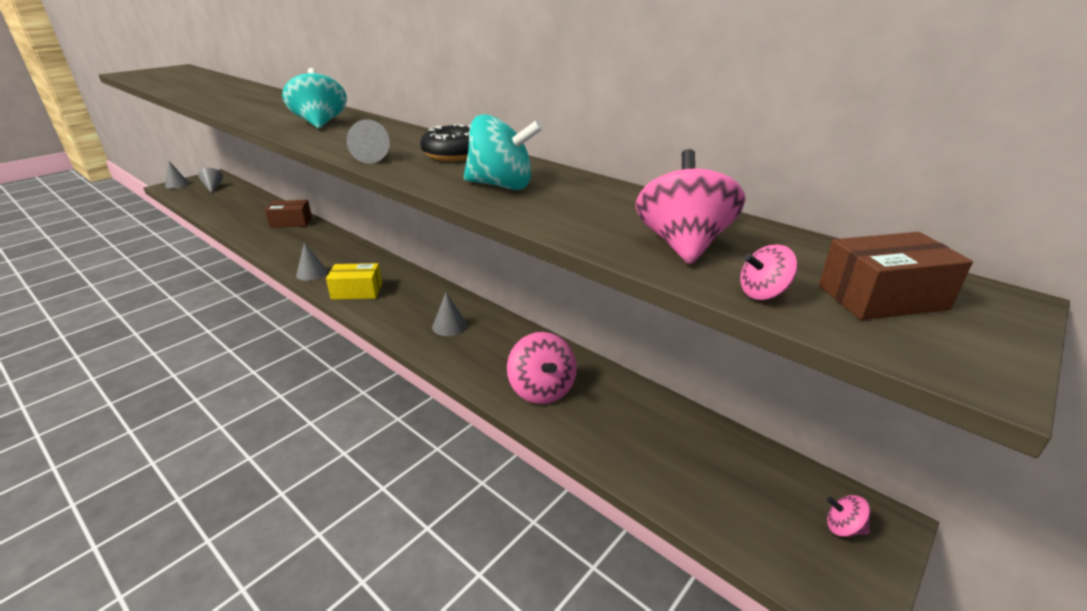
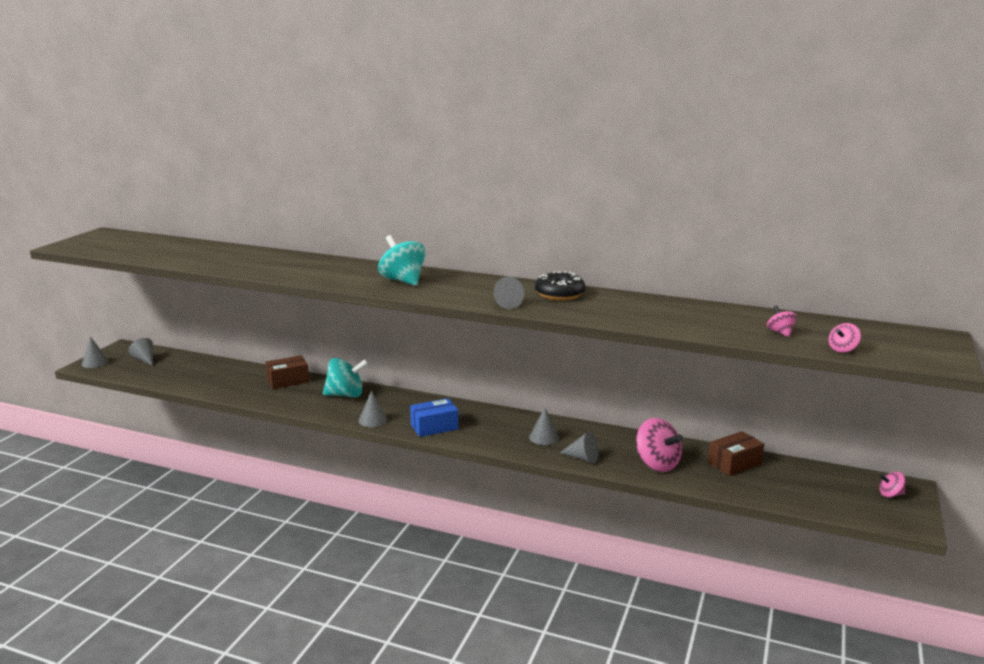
camera: 20 degrees left, 10 degrees down
(357, 291) = (434, 427): yellow box -> blue box
(465, 361) = (583, 458): none -> grey cone
(501, 185) = (629, 312): turquoise spinning top -> turquoise spinning top (346, 395)
(683, 245) = (780, 332): pink spinning top -> pink spinning top, size x0.50
(882, 297) = (894, 343): brown box -> brown box (734, 463)

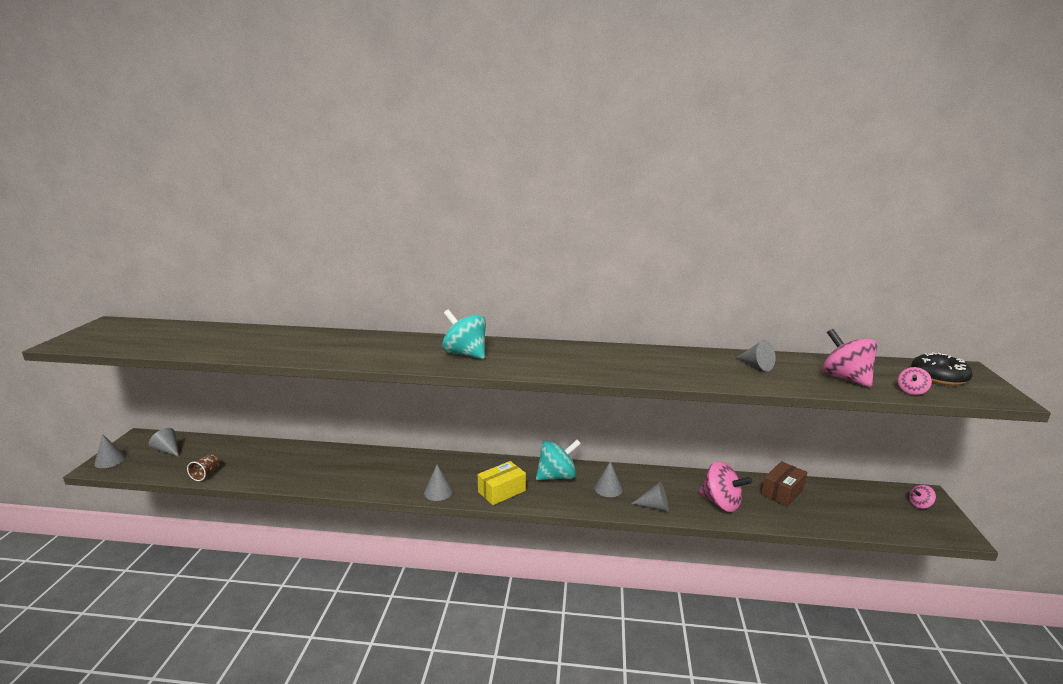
camera: 15 degrees left, 0 degrees up
(171, 382) = (205, 474): none -> brown cup
(288, 381) = (333, 456): brown box -> none
(346, 395) = (398, 466): turquoise spinning top -> turquoise spinning top (557, 476)
(434, 427) = (501, 491): blue box -> yellow box
(505, 304) = (583, 372): grey cone -> grey cone (756, 366)
(559, 294) = (623, 356): black donut -> black donut (938, 377)
(780, 332) = (845, 378): pink spinning top -> pink spinning top, size x2.01

